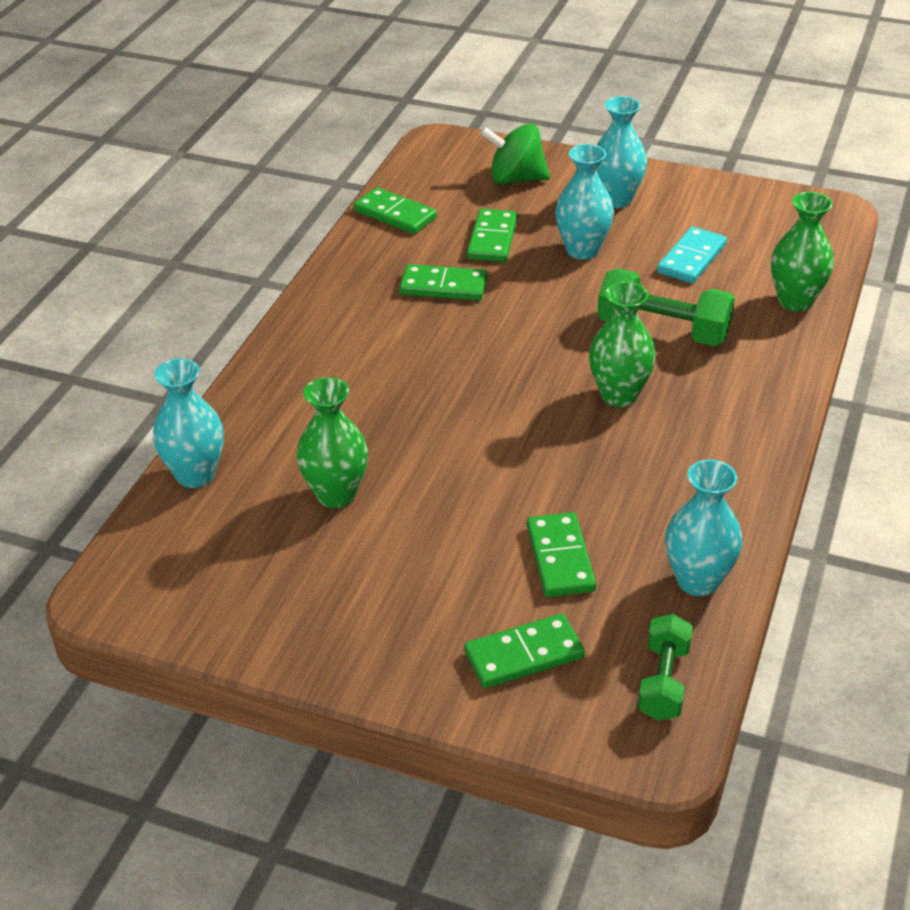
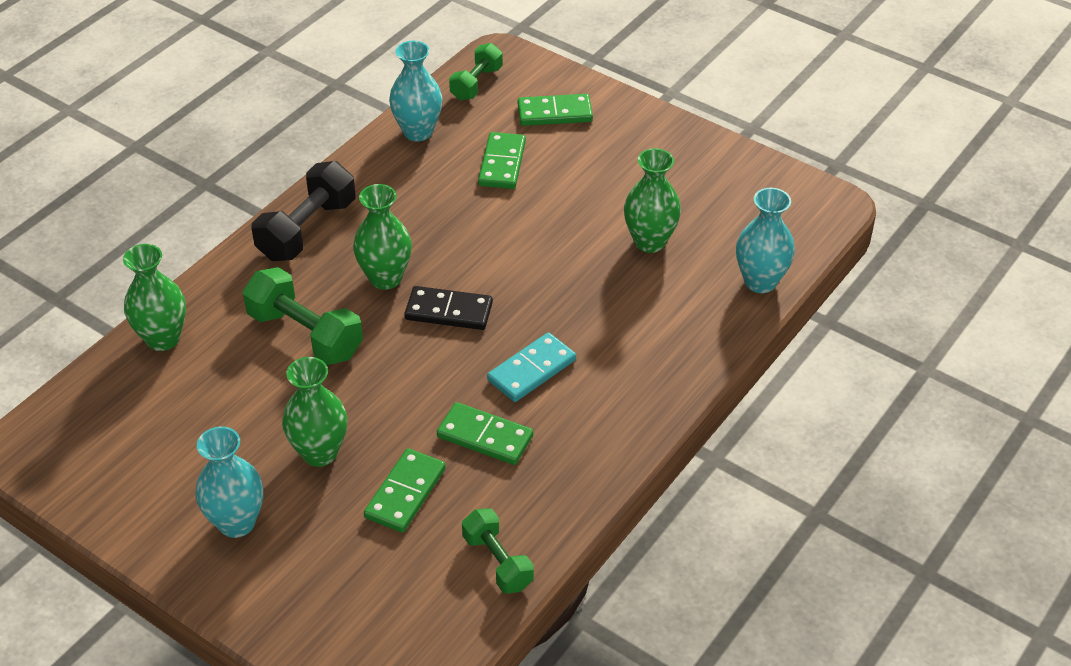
camera: 165 degrees left, 5 degrees up
(395, 214) = (498, 562): green domino -> green dumbbell
(515, 179) = (330, 590): green spinning top -> none
(532, 377) = (448, 311): none -> black domino
(582, 250) = (319, 453): turquoise vase -> green vase
(692, 259) = (218, 414): turquoise domino -> turquoise domino (531, 370)
(741, 427) = (307, 230): none -> black dumbbell

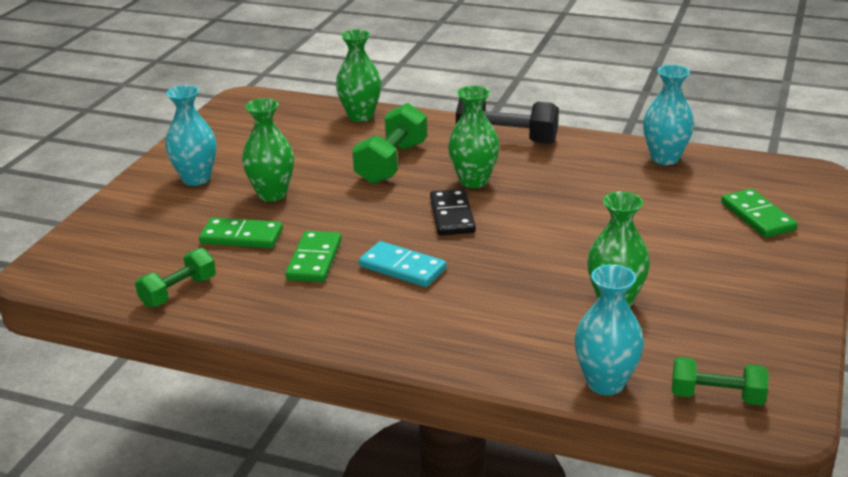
camera: 75 degrees right, 15 degrees down
(476, 83) = (758, 171): green dumbbell -> green dumbbell (716, 396)
(502, 164) = (659, 204): green domino -> none

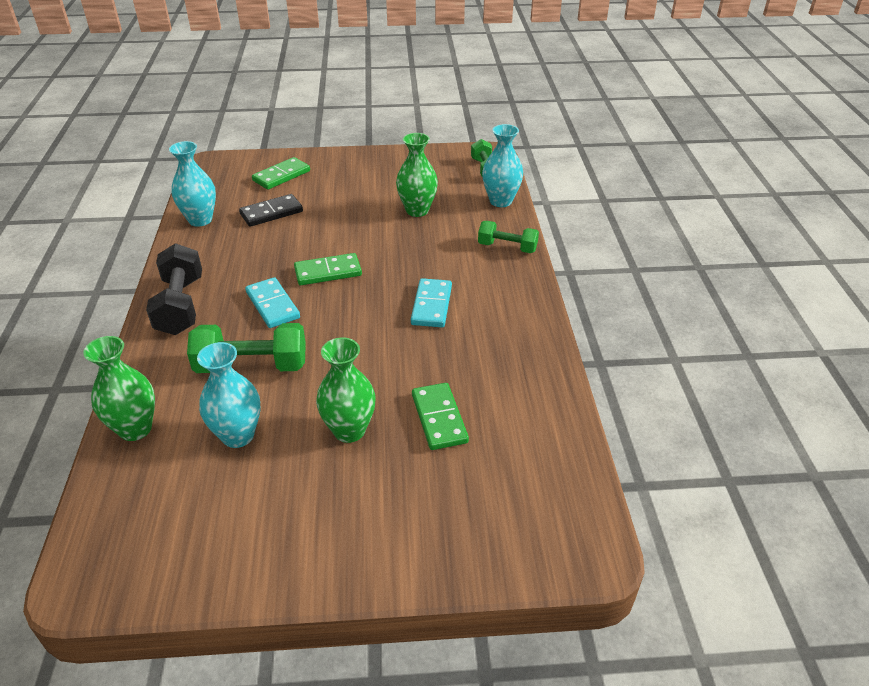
camera: 115 degrees left, 10 degrees up
(178, 292) = (547, 420): green dumbbell -> green dumbbell (507, 247)
(196, 179) = (340, 515): turquoise vase -> turquoise vase (238, 435)
(314, 260) = (449, 356): green domino -> green domino (328, 272)
(452, 215) = (339, 302): black domino -> black domino (271, 213)
(473, 181) = (272, 305): green vase -> turquoise domino

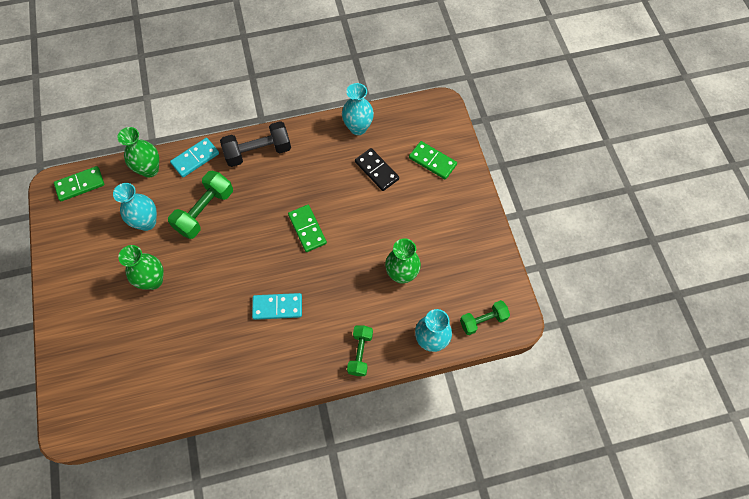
camera: 80 degrees right, 25 degrees up
(252, 366) = (205, 211): green dumbbell -> green dumbbell turned 45 degrees clockwise
(272, 305) = (265, 205): turquoise domino -> turquoise domino (195, 158)
(439, 418) = (165, 330): green domino -> green domino (80, 185)

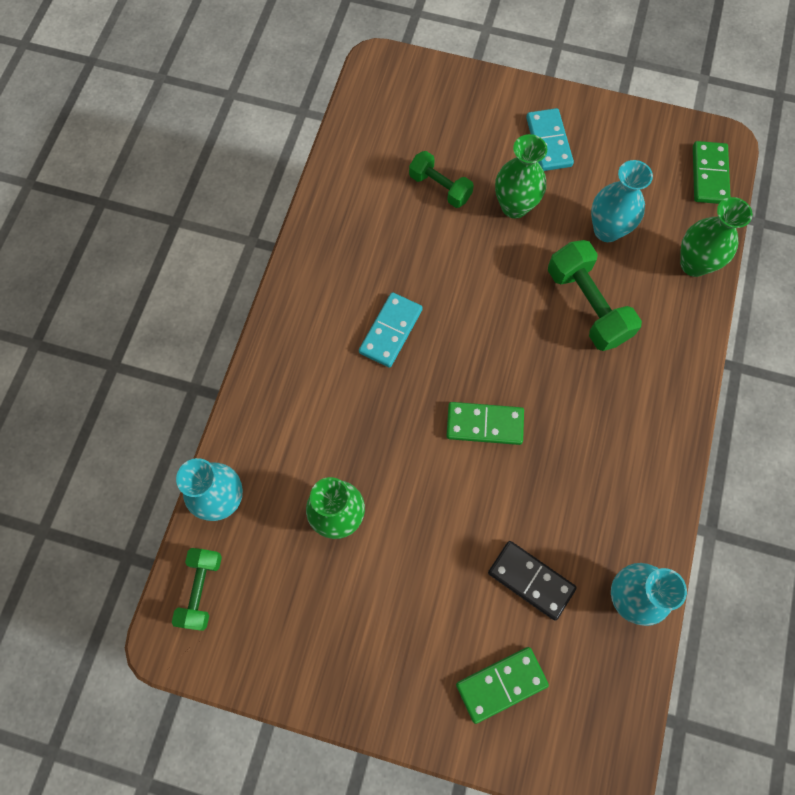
camera: 120 degrees right, 5 degrees up
(195, 158) = (685, 329): turquoise domino -> turquoise domino (549, 142)
(258, 152) = (655, 419): black dumbbell -> none
(360, 353) = (265, 399): green dumbbell -> green dumbbell (440, 187)
(376, 170) = (531, 580): black domino -> black domino turned 45 degrees clockwise

